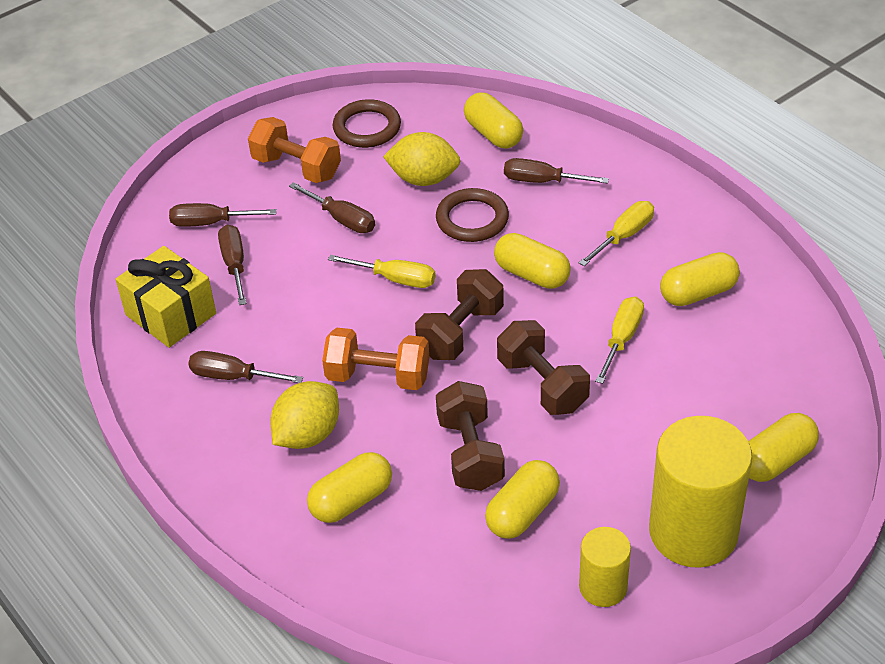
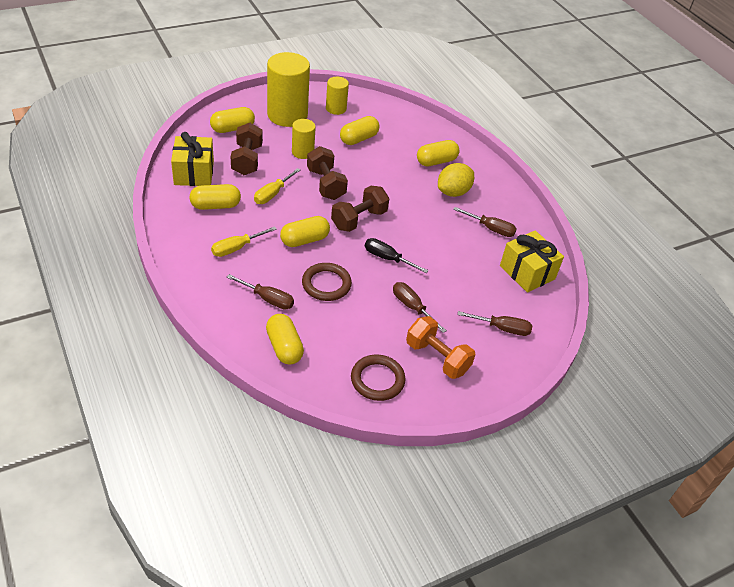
camera: 175 degrees left, 0 degrees up
(234, 265) = (487, 294): brown screwdriver -> none
(378, 376) = (411, 209): orange dumbbell -> none
(395, 279) = (387, 258): yellow screwdriver -> black screwdriver
(424, 179) = (348, 323): yellow lemon -> none
(470, 453) = (374, 165): brown dumbbell -> brown dumbbell (247, 160)
(532, 274) = (304, 240): yellow capsule -> yellow capsule turned 75 degrees counterclockwise
(615, 443) = (302, 152): none -> yellow cylinder
(773, 341) = (194, 173): none -> yellow gift

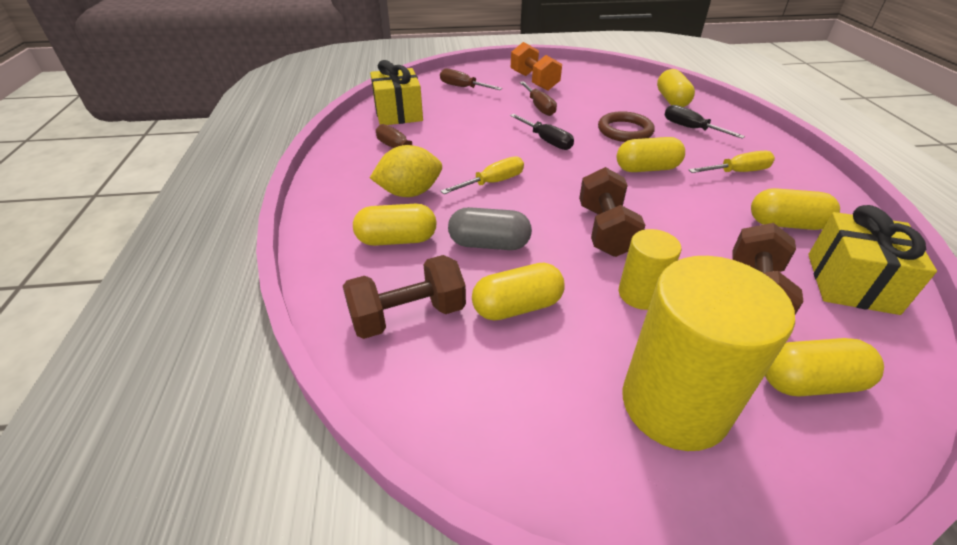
camera: 155 degrees left, 5 degrees down
(267, 299) = (691, 128): brown screwdriver -> black screwdriver
(272, 194) = (695, 228): yellow screwdriver -> yellow screwdriver (493, 182)
(336, 108) = (541, 406): yellow cylinder -> none
(359, 219) = (567, 180): brown dumbbell -> brown dumbbell (408, 315)
(377, 380) = (591, 78): brown ring -> none
(387, 166) = (489, 244): none -> grey capsule

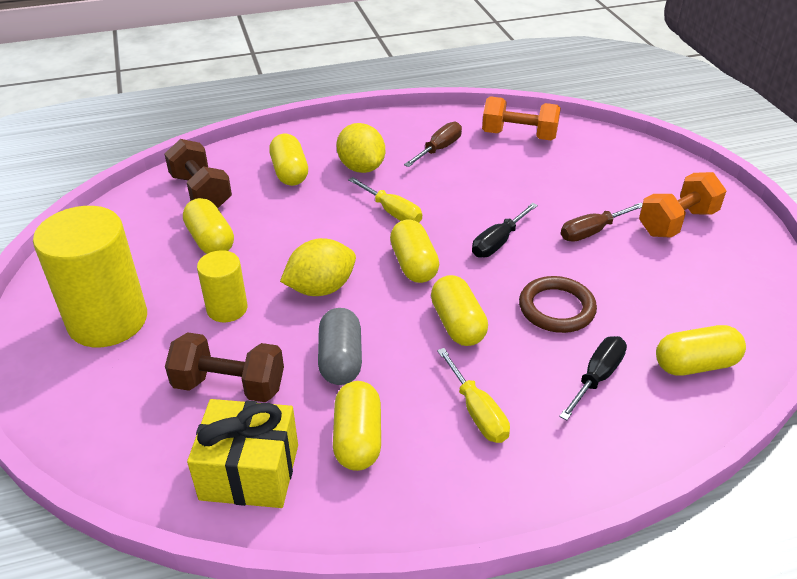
camera: 80 degrees right, 0 degrees up
(398, 113) = (519, 135): yellow gift -> orange dumbbell
(463, 87) = (617, 168): brown screwdriver -> none
(489, 244) = (290, 219): grey capsule -> grey capsule (340, 360)
(605, 230) = (321, 288): brown dumbbell -> yellow lemon
(810, 382) = (119, 403): yellow capsule -> yellow capsule (414, 265)

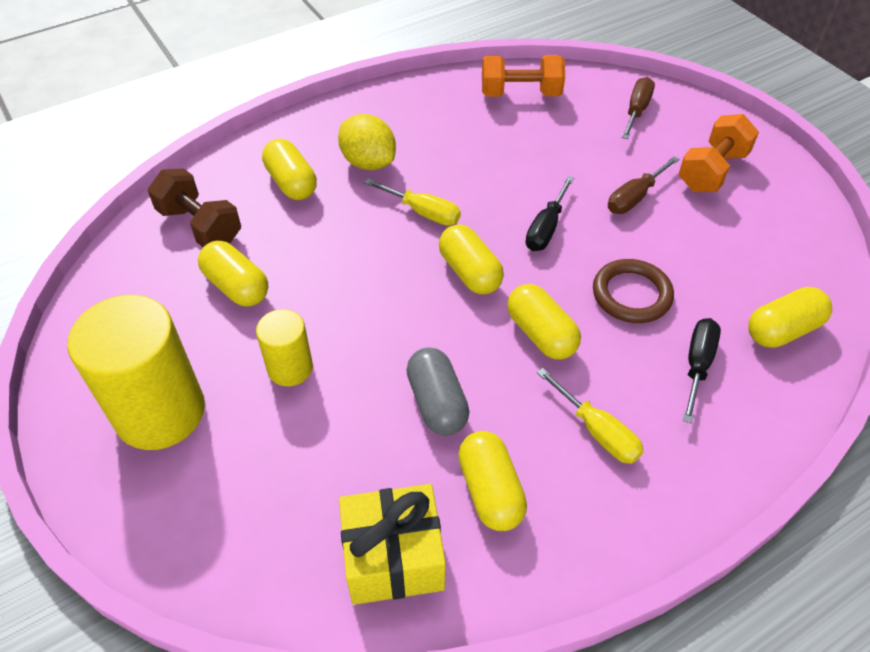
camera: 15 degrees left, 10 degrees up
(229, 385) = (331, 461): brown dumbbell -> none
(321, 288) = (383, 321): yellow lemon -> none
(439, 149) = (443, 125): brown screwdriver -> brown screwdriver (636, 111)

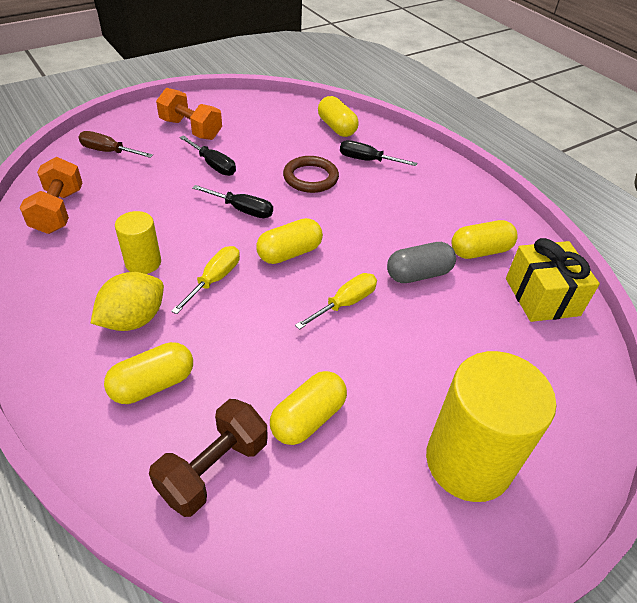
camera: 95 degrees left, 5 degrees down
(290, 368) = (402, 365): yellow cylinder -> yellow cylinder (143, 262)
(541, 334) = (349, 220): yellow capsule -> none
(597, 431) = (424, 204): yellow screwdriver -> yellow screwdriver (345, 303)
(634, 197) = (213, 165): brown screwdriver -> black screwdriver

